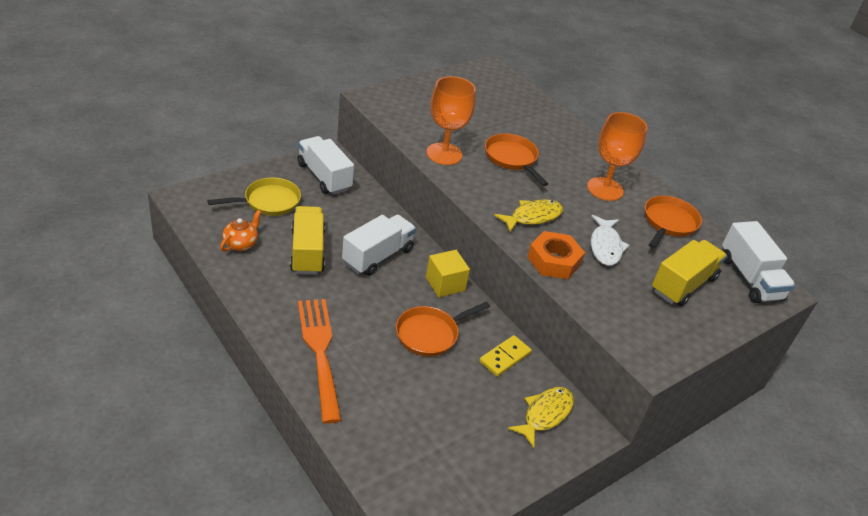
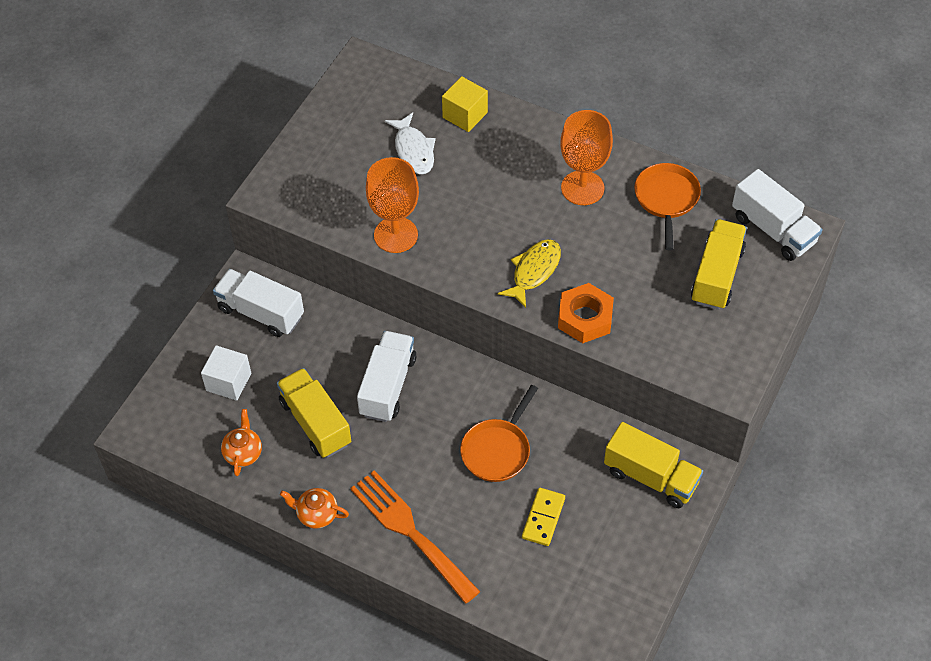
camera: 20 degrees left, 15 degrees up
(259, 305) = (316, 514): none -> orange teapot
(268, 202) = (228, 382): yellow pan -> white cube
(445, 284) = (475, 381): yellow cube -> yellow cube (465, 115)
(505, 357) = (581, 435): yellow domino -> yellow domino (543, 518)
(512, 159) = (468, 199): orange pan -> none
(545, 414) = (651, 477): yellow fish -> yellow truck
(605, 246) = (622, 269): white fish -> white fish (413, 150)

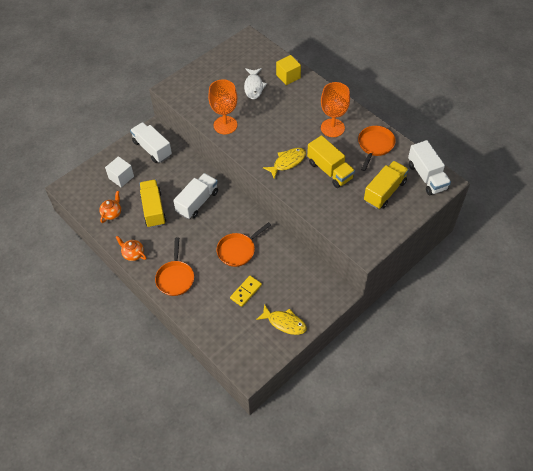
camera: 20 degrees right, 0 degrees up
(411, 532) = (175, 277): orange fork -> orange pan
(585, 318) = (303, 193): orange nut -> none
(631, 550) = (284, 323): none -> yellow fish
(651, 477) = (312, 288): yellow truck -> yellow truck (330, 170)

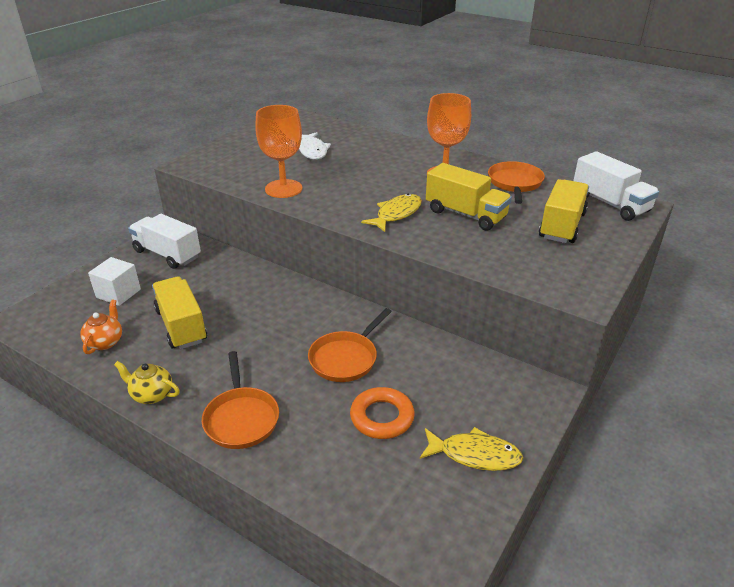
camera: 15 degrees left, 20 degrees down
(133, 254) = (152, 395): orange teapot -> yellow teapot
(197, 202) = (256, 306): white truck -> none
(246, 292) = (382, 417): yellow domino -> orange ring
(288, 76) = (357, 138): yellow cube -> none

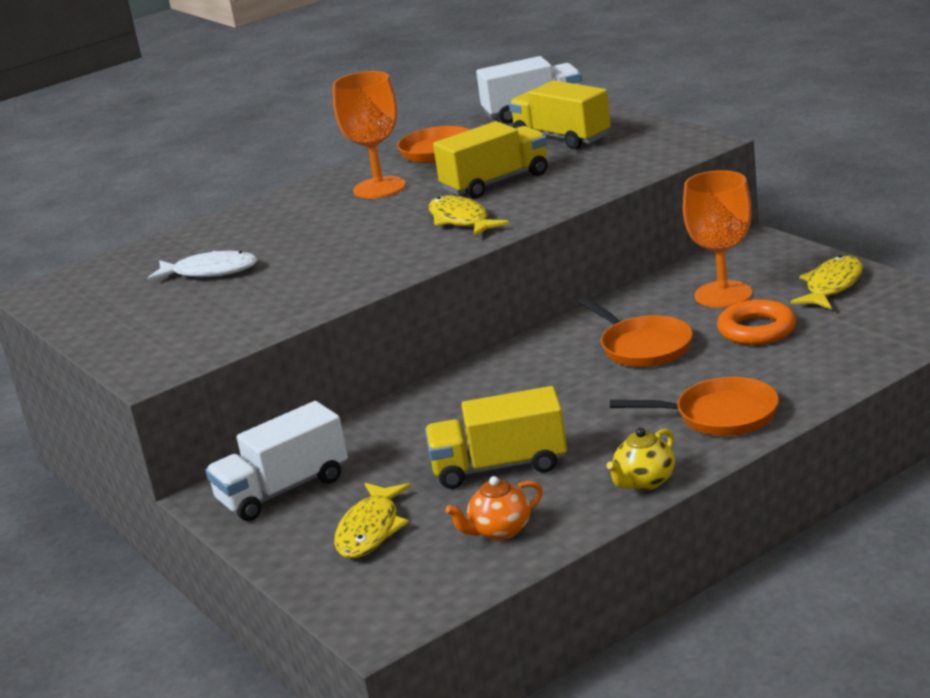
camera: 65 degrees left, 10 degrees down
(105, 342) = (500, 531): orange teapot -> orange teapot turned 60 degrees counterclockwise
(118, 293) = (370, 530): white cube -> yellow fish
(283, 189) = (320, 292): orange goblet -> orange goblet (723, 294)

